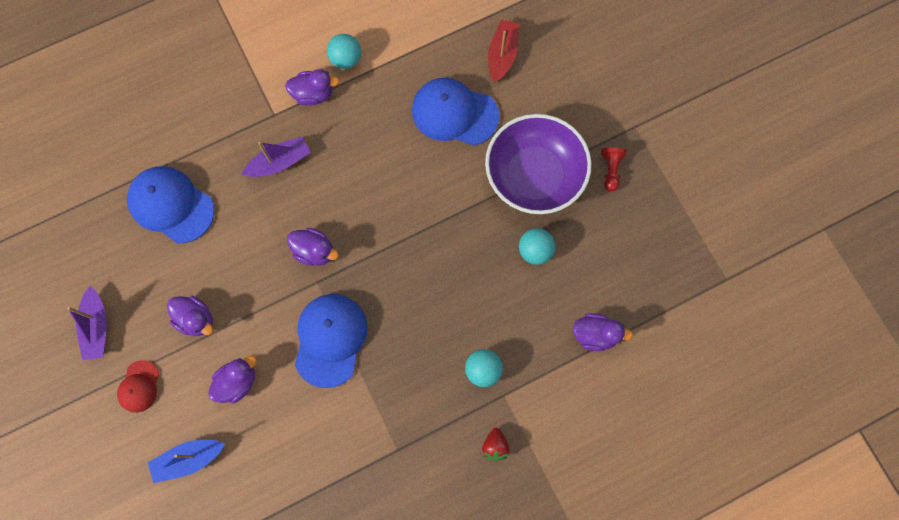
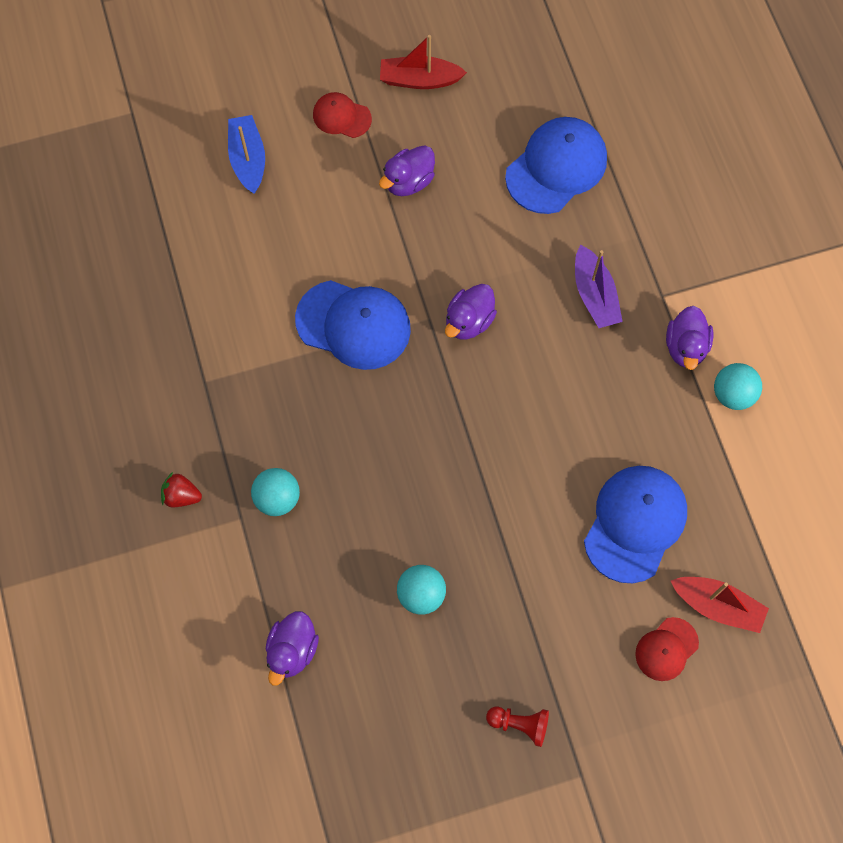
camera: 100 degrees right, 5 degrees down
(97, 327) = (419, 80): purple boat -> red boat
(237, 382) = (324, 218): purple duck -> none
(534, 176) = (527, 614): purple bowl -> none
(539, 83) = (666, 649): none -> red cap

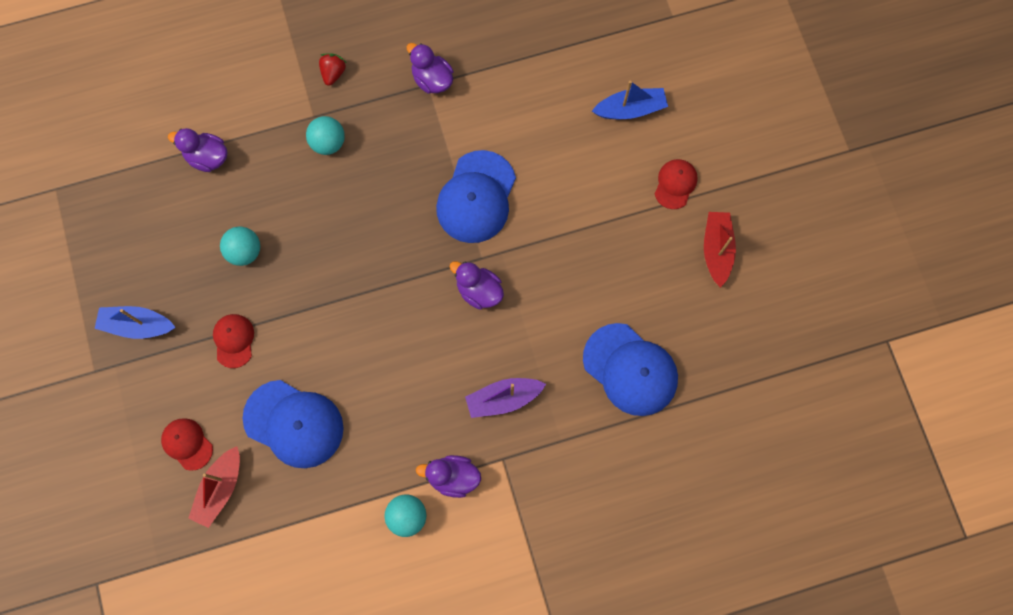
camera: 90 degrees right, 5 degrees up
(408, 181) = (612, 241): purple duck -> purple duck (432, 79)
(519, 724) = (137, 325): red pawn -> blue boat
(536, 601) = (234, 340): none -> red cap

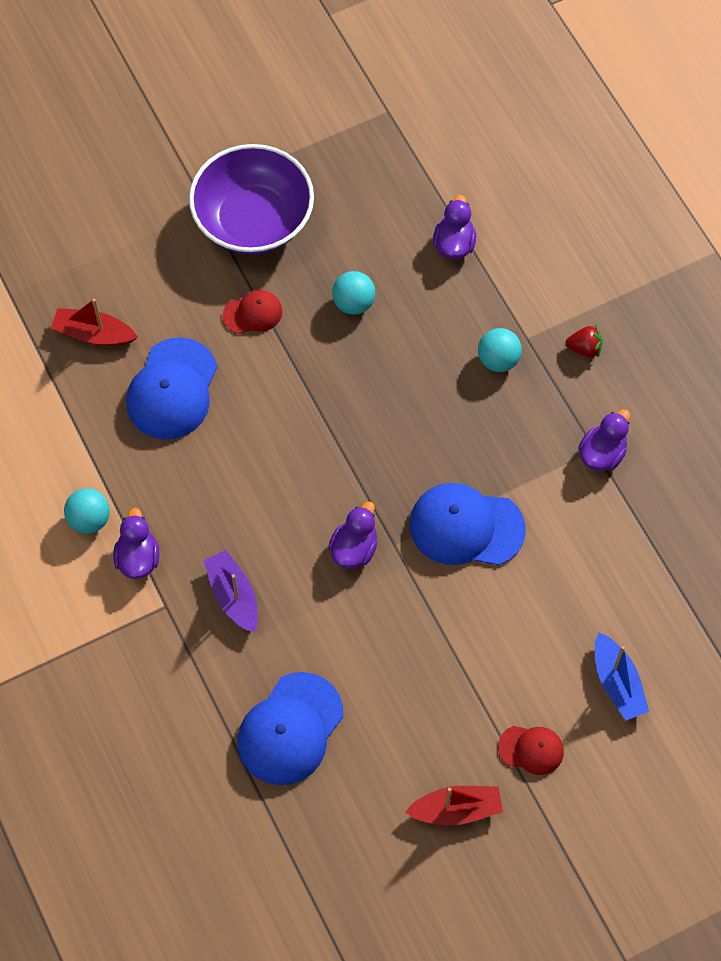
camera: 80 degrees right, 10 degrees down
(137, 325) = (253, 220): blue boat -> purple bowl
(187, 444) = (136, 294): red cap -> none

